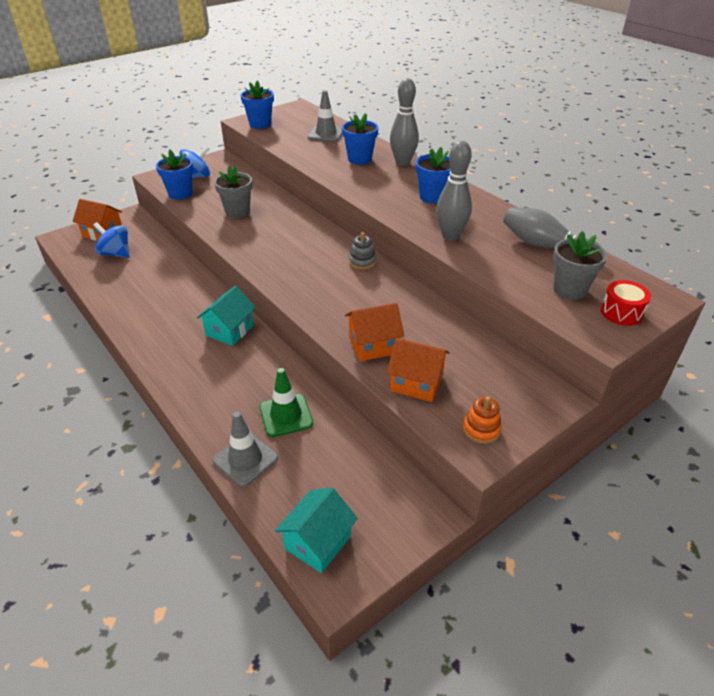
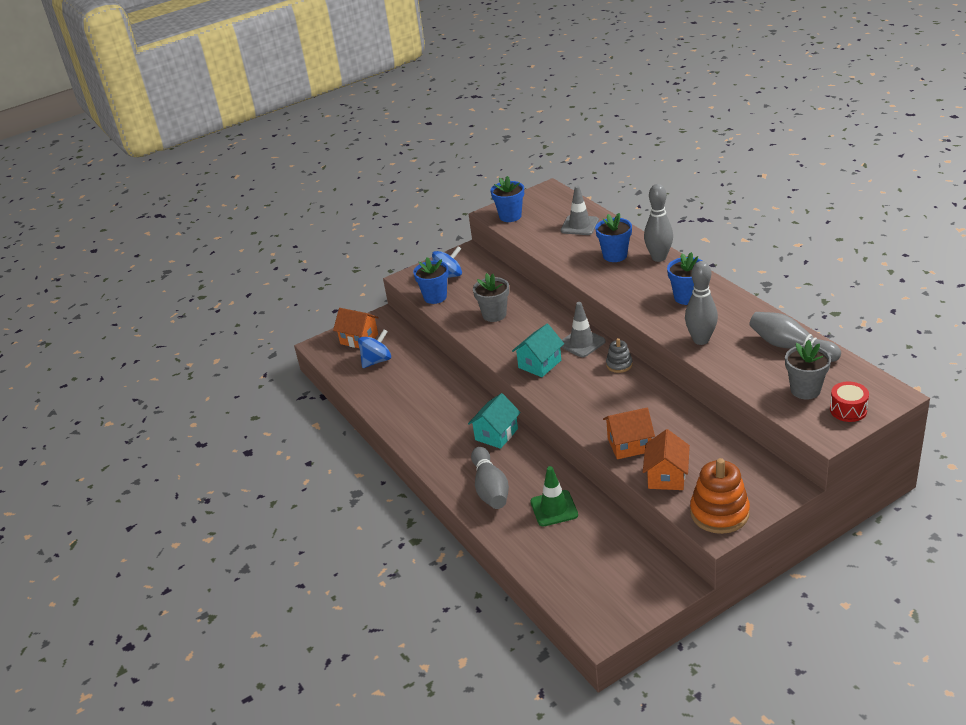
camera: 10 degrees right, 5 degrees down
(116, 254) = (376, 361): blue spinning top -> blue spinning top turned 105 degrees clockwise
(215, 390) = (490, 488): none -> grey bowling pin
(245, 459) = (522, 544): grey traffic cone -> grey traffic cone (582, 343)
(318, 542) = (586, 603): turquoise house -> turquoise house (539, 364)
(416, 383) = (666, 476): orange house -> orange house turned 75 degrees clockwise
(481, 429) = (719, 513): orange stacking toy -> orange stacking toy, size x1.87

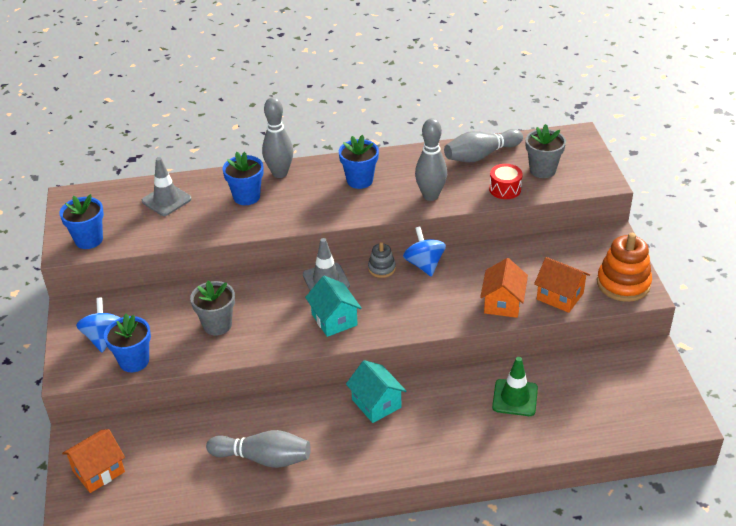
camera: 70 degrees left, 5 degrees up
(376, 361) = (159, 466): blue spinning top -> blue spinning top (424, 264)
(490, 488) = (456, 435): grey bowling pin -> grey bowling pin (263, 458)
(848, 410) = (582, 160): red drum -> red drum (505, 189)

